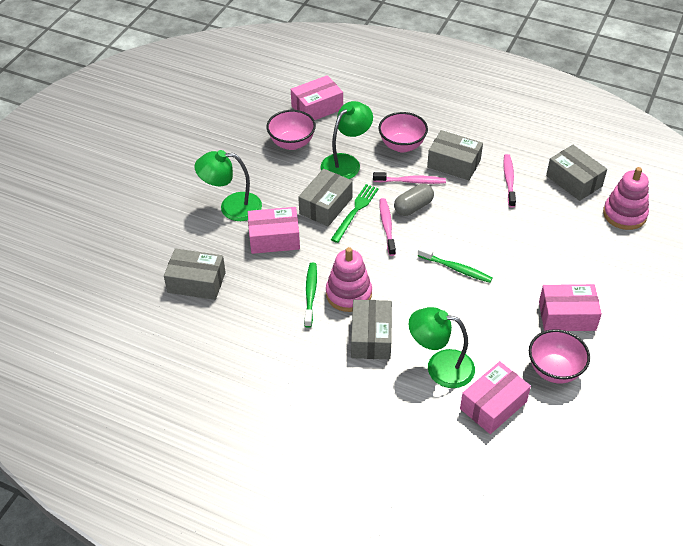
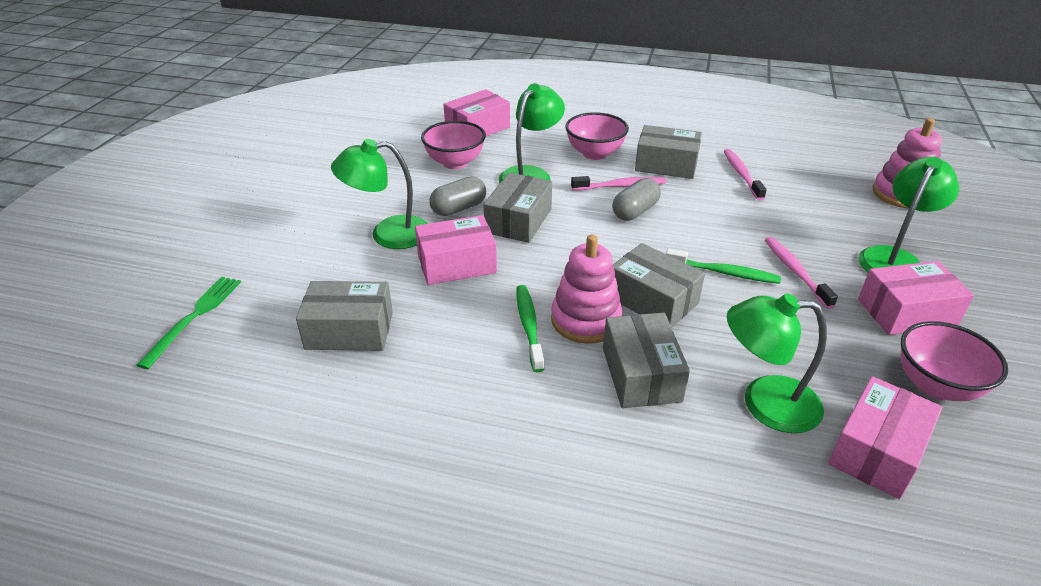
camera: 10 degrees left, 10 degrees down
(285, 189) = (458, 208): none -> grey capsule
(355, 211) = (560, 223): green fork -> green fork (194, 317)
(387, 226) = (609, 235): pink toothbrush -> pink toothbrush (795, 272)
(574, 181) = (819, 168): grey box -> grey box (652, 300)
(584, 272) = (894, 258): none -> green lamp

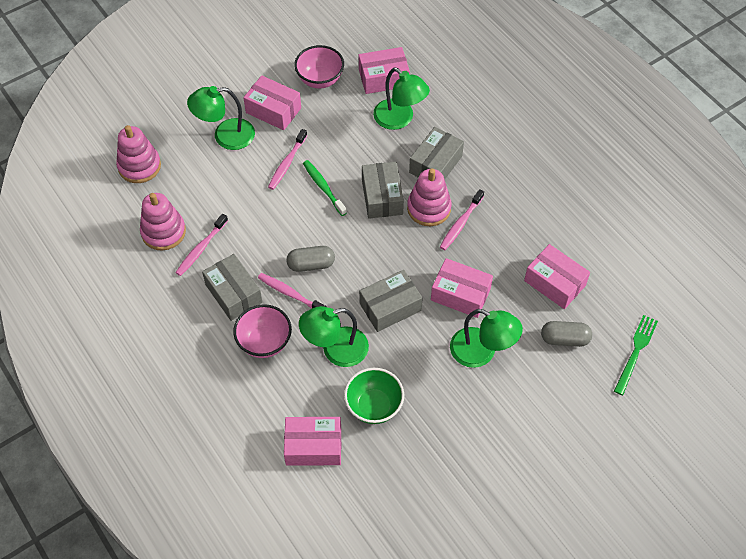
camera: 140 degrees left, 20 degrees up
(194, 317) = (636, 352): green fork -> green fork turned 150 degrees clockwise
(349, 330) = (554, 283): grey box -> pink box
(455, 163) = (374, 406): pink bowl -> green bowl
(458, 208) = (416, 347): grey capsule -> grey capsule (564, 339)
(529, 327) = (461, 223): green toothbrush -> pink toothbrush
(789, 168) = (163, 232): none -> pink stacking toy

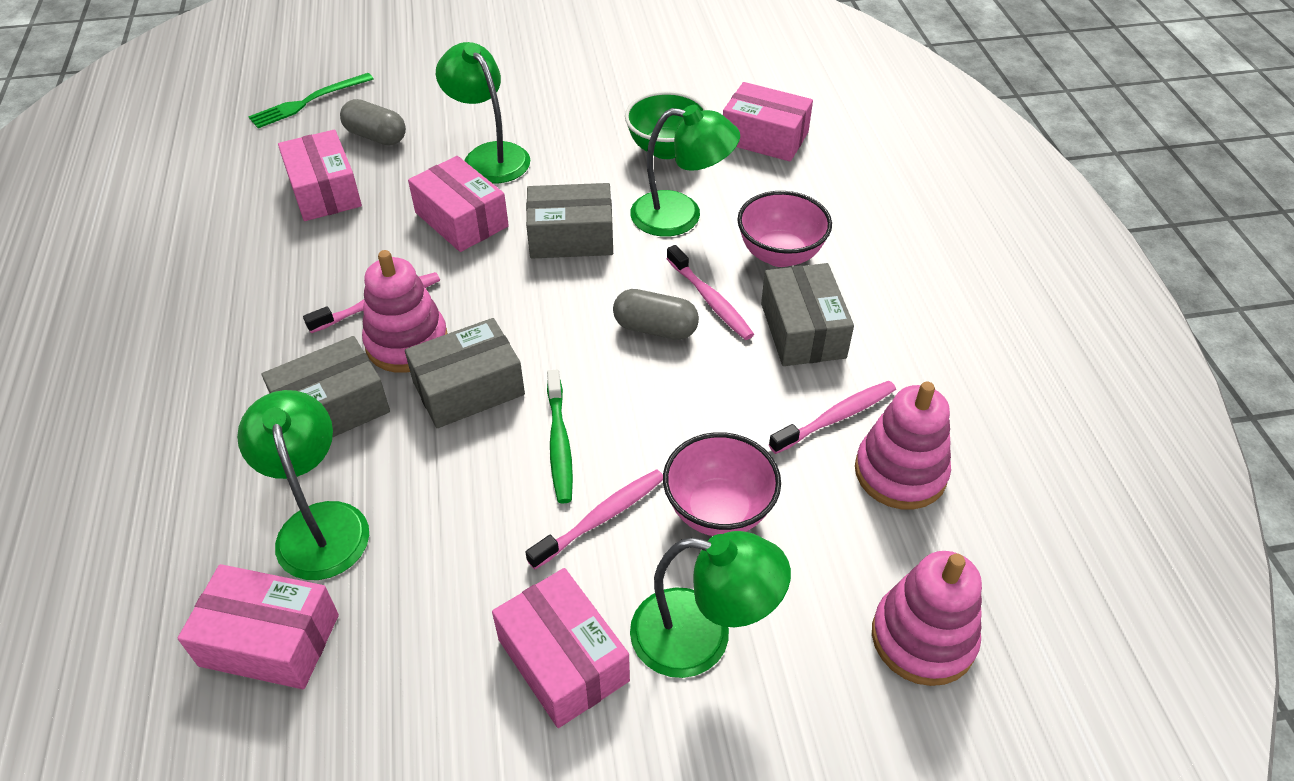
camera: 155 degrees left, 10 degrees down
(320, 80) = (409, 701): pink bowl -> pink bowl (718, 510)
(382, 197) = (468, 388): grey box -> grey box turned 45 degrees clockwise

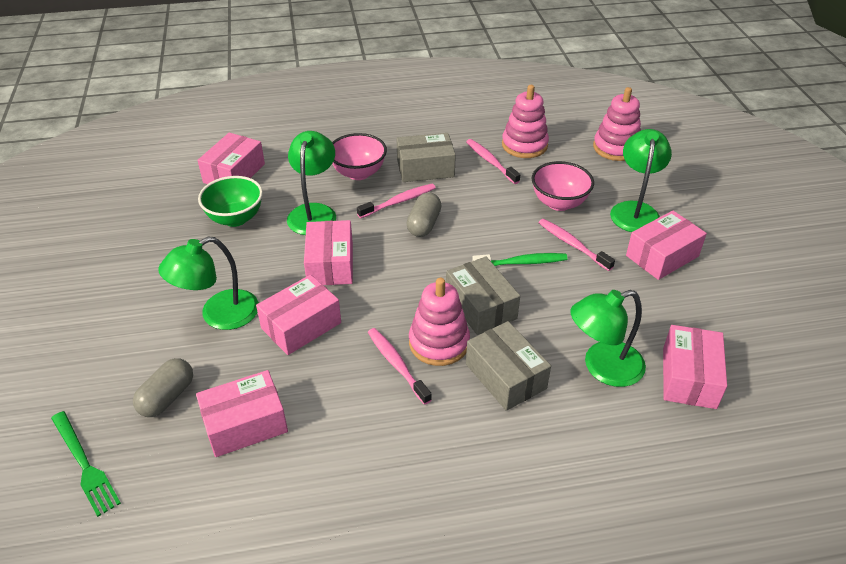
camera: 90 degrees left, 5 degrees down
(571, 237) = (330, 264): grey box -> pink box

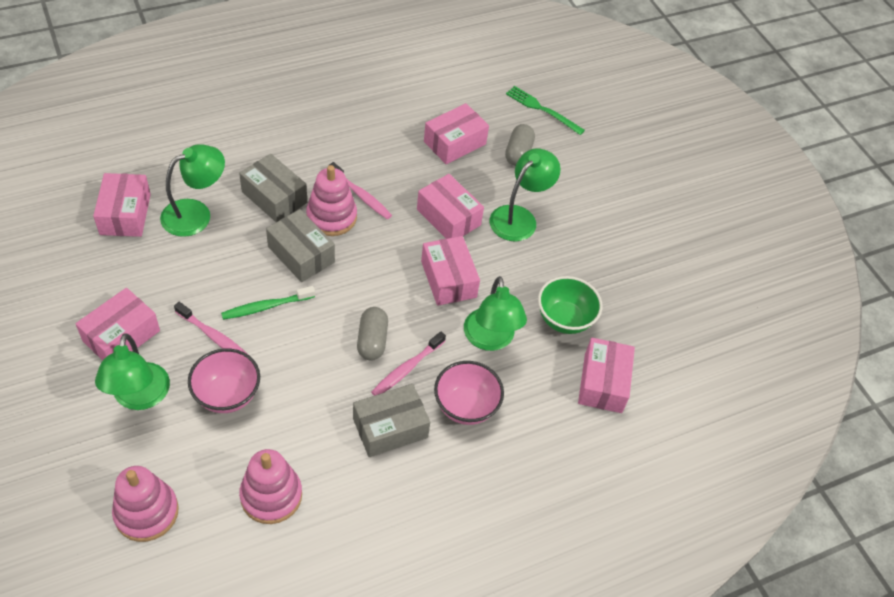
camera: 160 degrees right, 10 degrees up
(301, 325) = (448, 217): pink box -> pink box turned 75 degrees counterclockwise
(491, 162) = (312, 454): pink toothbrush -> none

